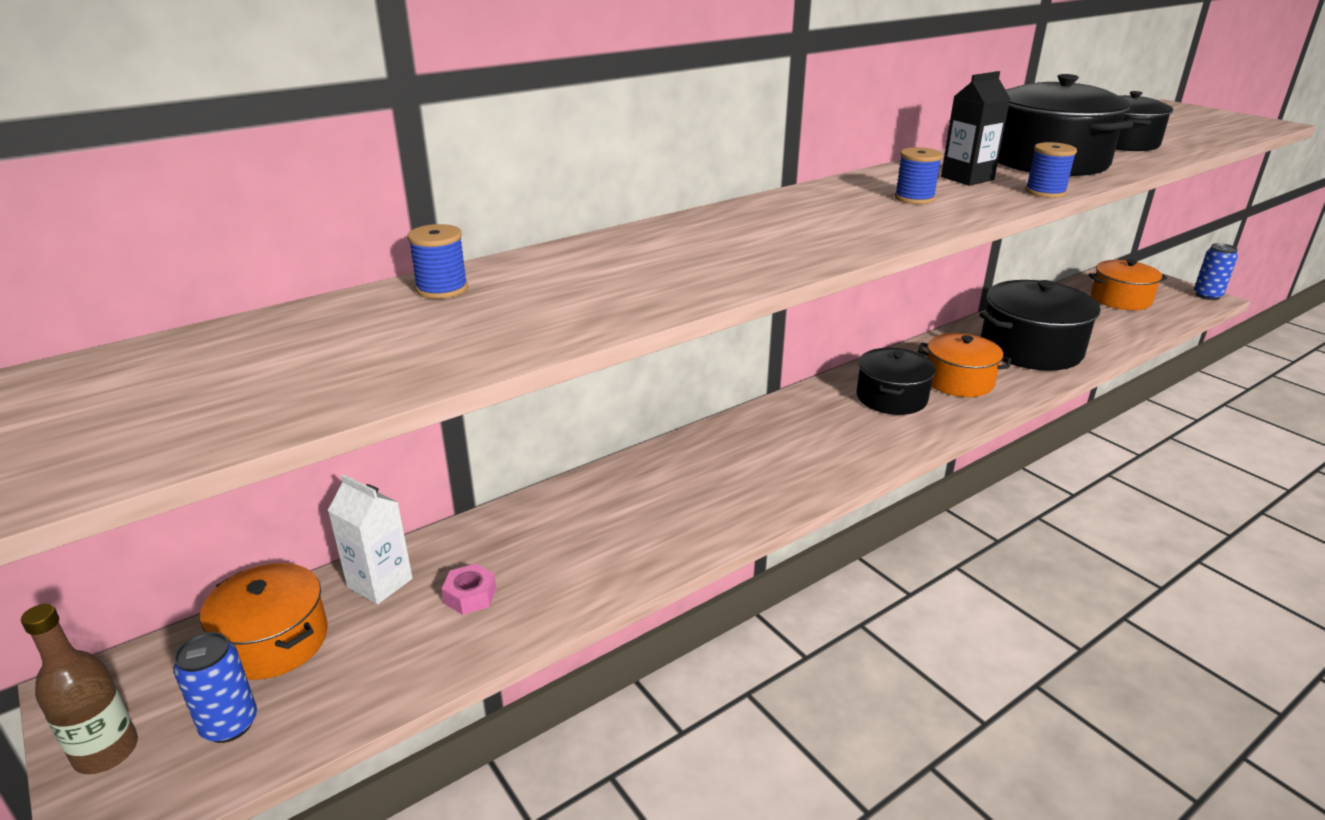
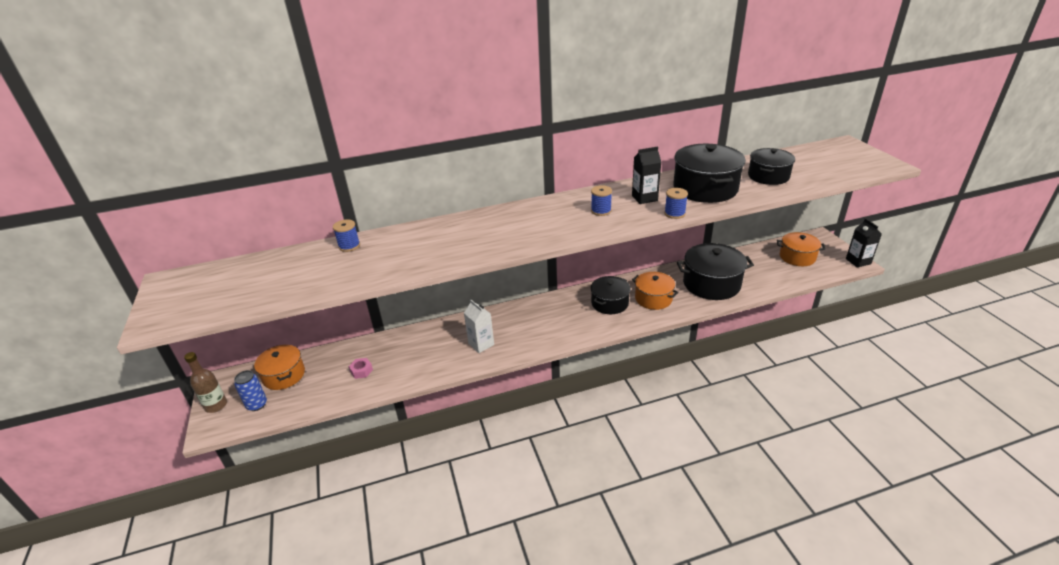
camera: 20 degrees right, 5 degrees up
(380, 583) = (331, 358): white carton -> white carton (481, 344)
(1207, 295) = (858, 261): blue can -> black carton

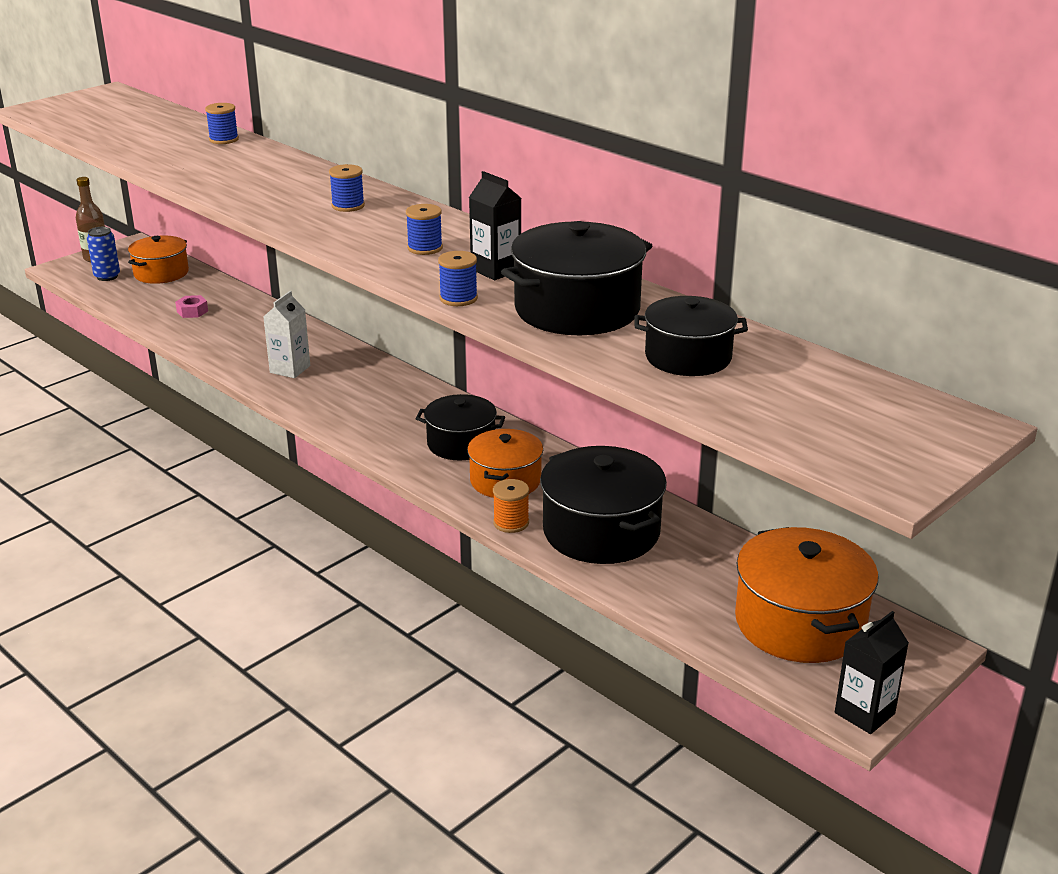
camera: 60 degrees right, 5 degrees down
(517, 222) = (348, 206): none -> blue spool
(692, 306) = (511, 523): none -> orange spool
(797, 257) = (799, 623): orange pot -> orange pot, size x1.55

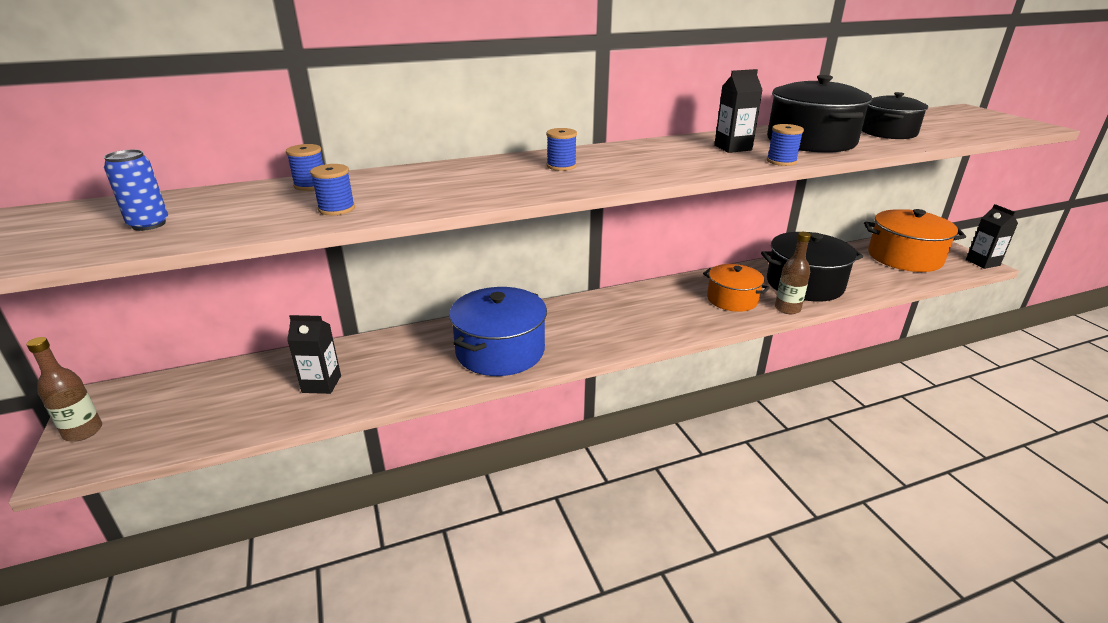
camera: 65 degrees left, 0 degrees up
(107, 276) = (150, 430): blue can -> blue can (149, 224)
(161, 273) = (200, 390): orange pot -> none
(192, 311) = (321, 384): pink nut -> black carton
(290, 369) = (500, 351): white carton -> blue pot
(425, 248) = (677, 158): blue spool -> blue spool (336, 209)
(461, 443) = (674, 304): black pot -> none
(511, 523) = (787, 309): orange spool -> brown bottle

